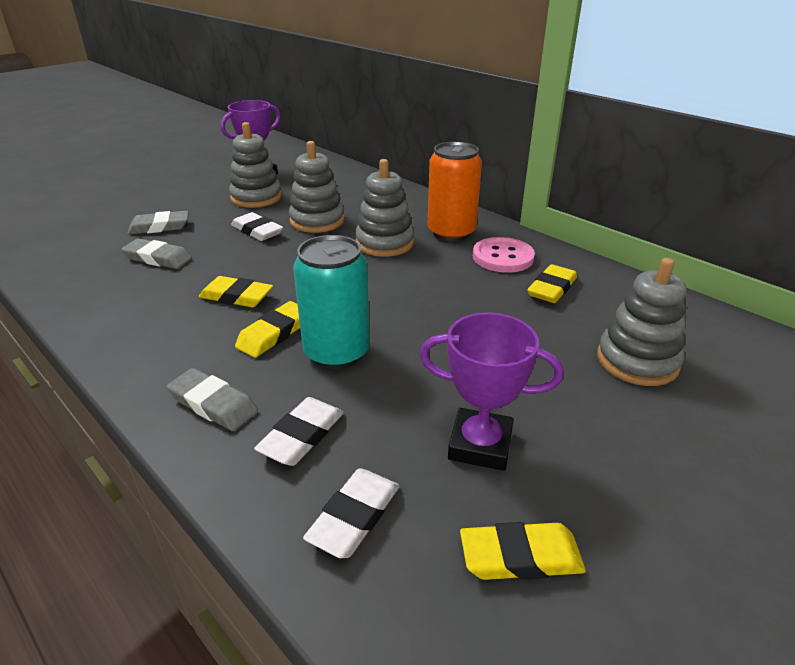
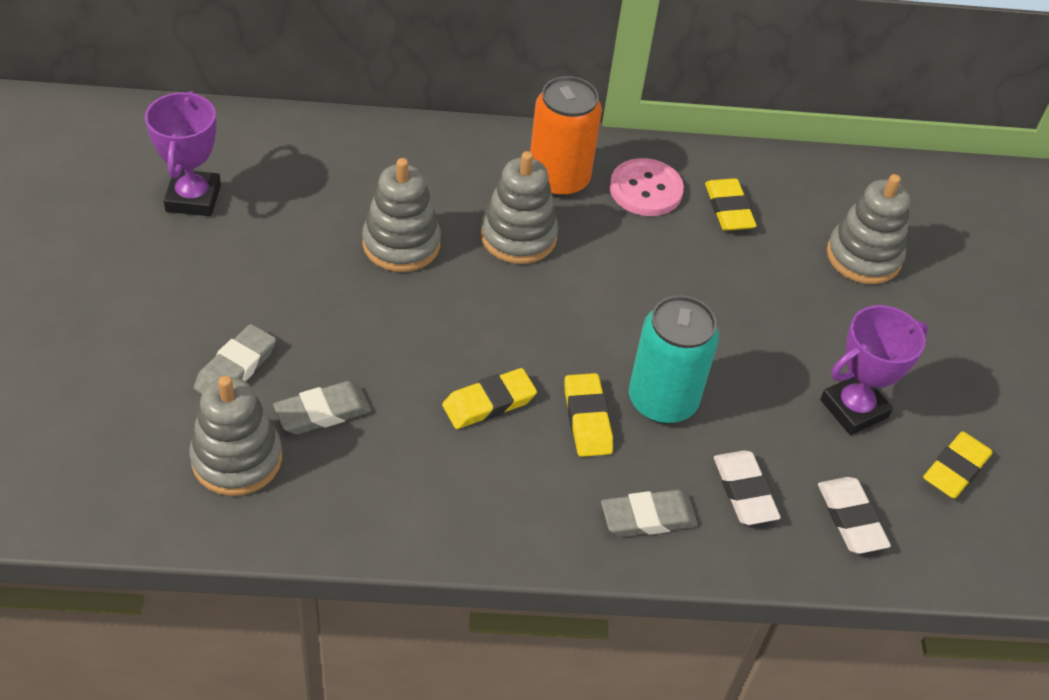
camera: 50 degrees left, 15 degrees up
(256, 197) = (267, 246): grey stacking toy -> grey stacking toy (237, 459)
(257, 231) = (361, 301): white eraser -> none

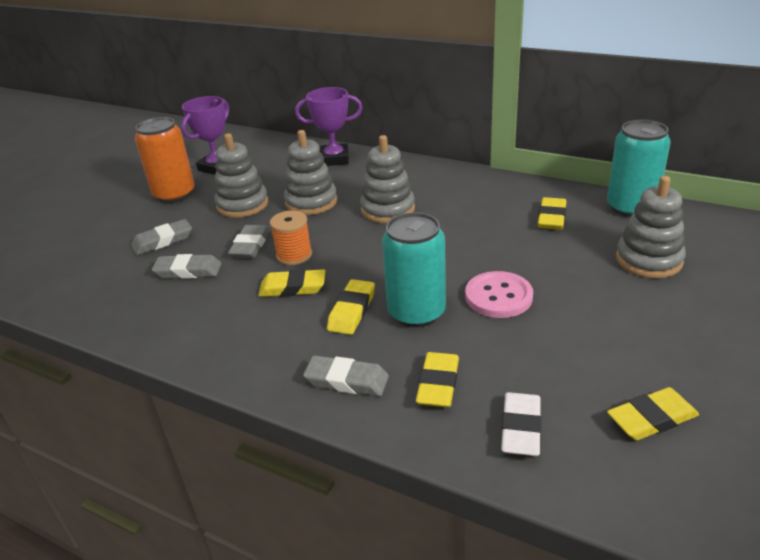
camera: 35 degrees right, 15 degrees down
(237, 459) = (119, 282): grey stacking toy -> grey stacking toy (242, 205)
(375, 345) = (250, 245): none -> grey eraser
(450, 348) = (294, 255): none -> orange spool
(558, 179) = (438, 187): orange can -> orange can (174, 194)
(646, 189) = (496, 199): pink button -> pink button (498, 296)
(744, 491) = (438, 384): white eraser -> yellow eraser
(807, 173) = (631, 207): none -> turquoise can
(853, 409) = (576, 352): purple trophy -> purple trophy (334, 159)

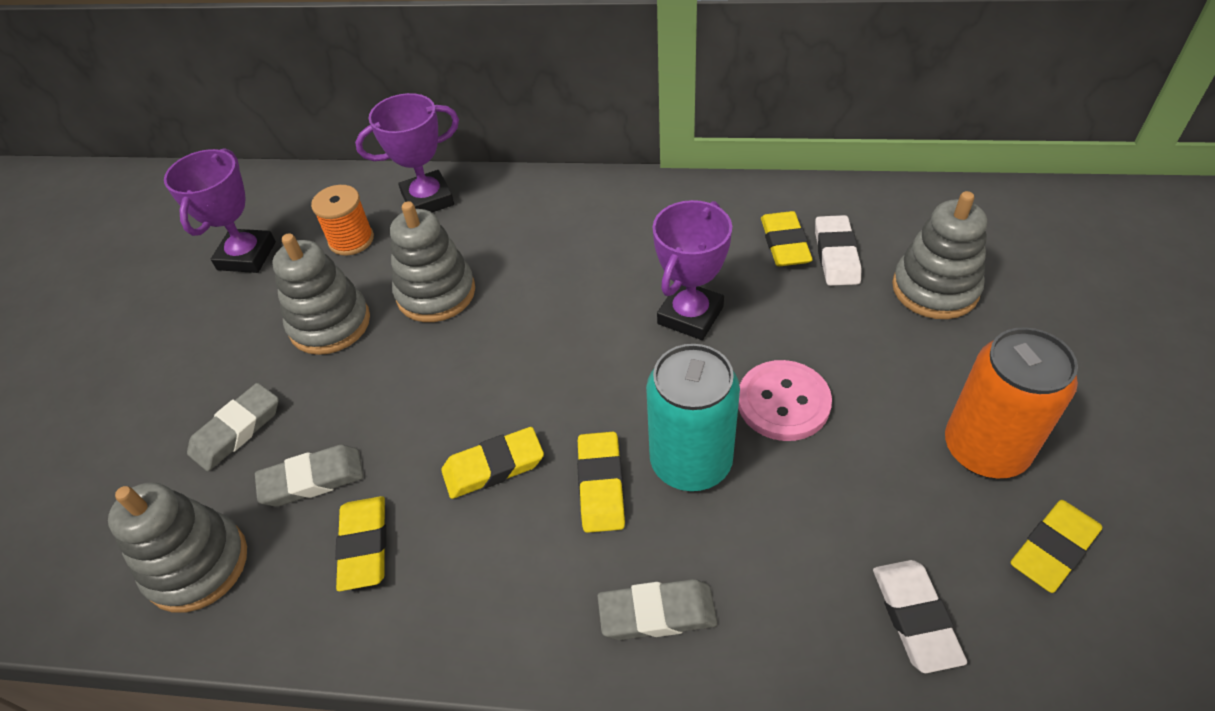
camera: 20 degrees left, 15 degrees up
(174, 194) = (203, 329): orange can -> orange can (985, 449)
(250, 245) = (385, 402): grey eraser -> none
(294, 255) = (463, 404): orange spool -> orange spool (351, 240)
(388, 209) = (557, 281): grey stacking toy -> grey stacking toy (197, 565)
(438, 384) = (779, 578): yellow eraser -> yellow eraser (364, 546)
(463, 241) = (690, 315): none -> purple trophy
(585, 229) = (836, 255): none -> white eraser
(631, 207) = (873, 202): turquoise can -> none

